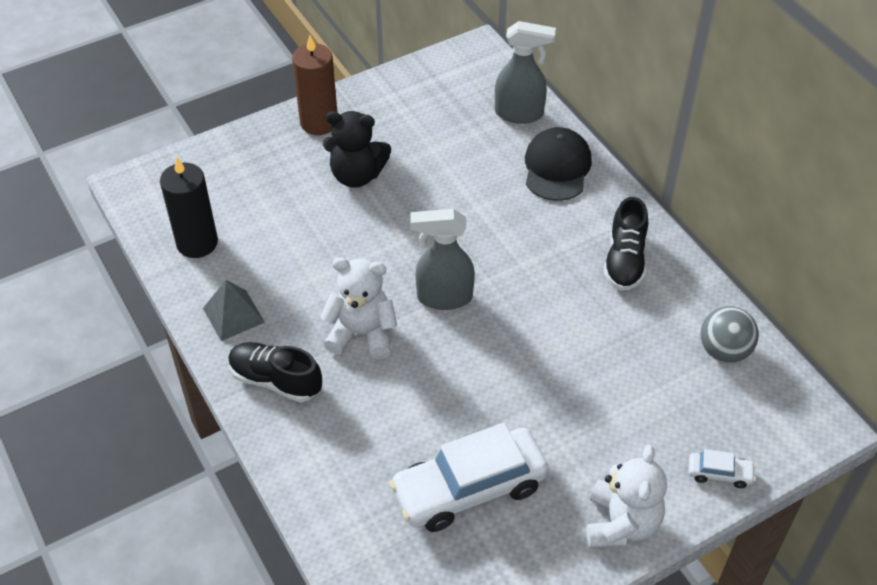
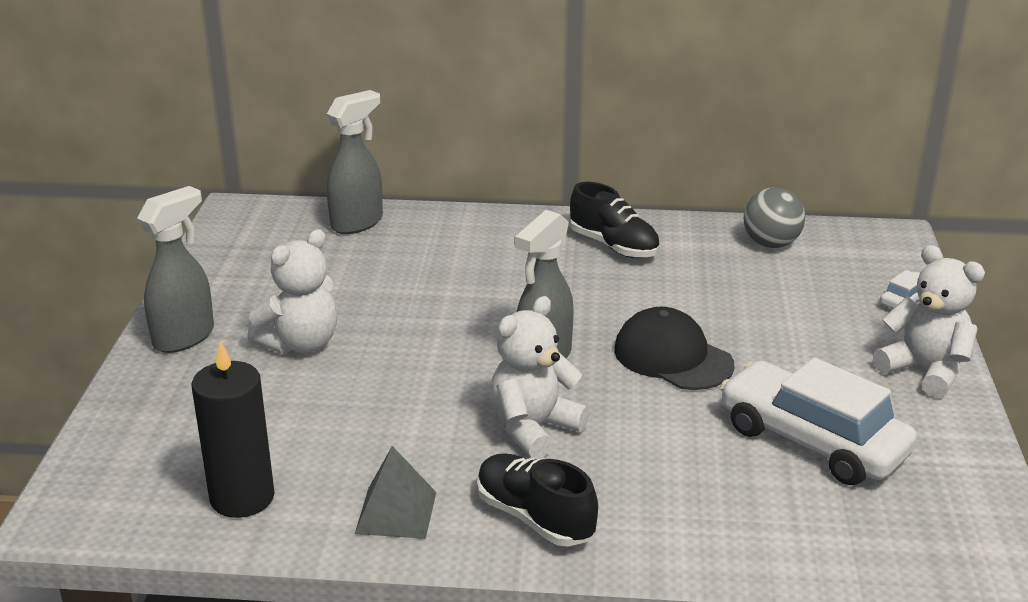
camera: 55 degrees left, 20 degrees down
(275, 380) = (534, 517): black shoe -> black shoe turned 75 degrees clockwise
(319, 122) = (185, 337): brown candle -> grey spray bottle
(356, 175) = (300, 344): black teddy bear -> white teddy bear
(469, 488) = (812, 441): white car -> white car turned 120 degrees clockwise
(557, 167) = (455, 232): black cap -> black cap (673, 357)

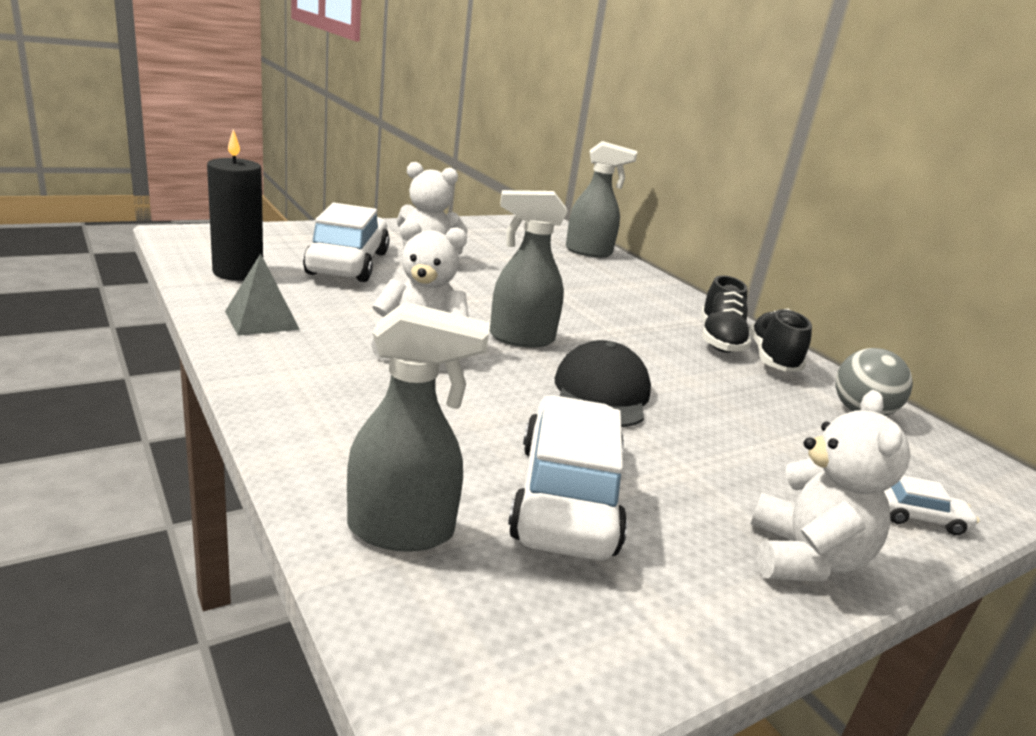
camera: 50 degrees right, 5 degrees down
(185, 337) = (392, 231): grey spray bottle -> grey spray bottle (402, 531)
(270, 405) = (348, 263): none -> white car
(534, 517) = (299, 372): black shoe -> black shoe (772, 358)

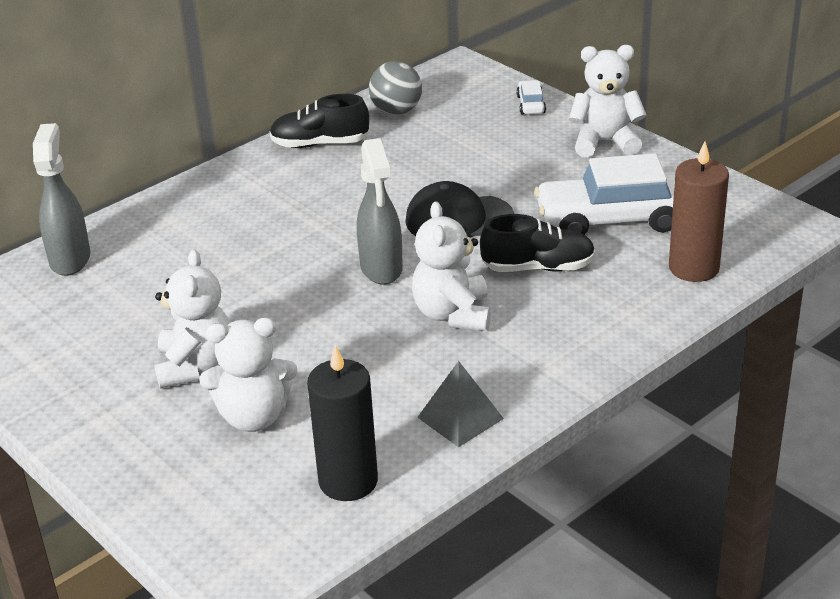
camera: 95 degrees left, 10 degrees up
(348, 263) = (254, 417): white car -> white teddy bear
(402, 531) = (694, 268): grey spray bottle -> brown candle
(719, 340) = (297, 169): black shoe -> black shoe (538, 268)

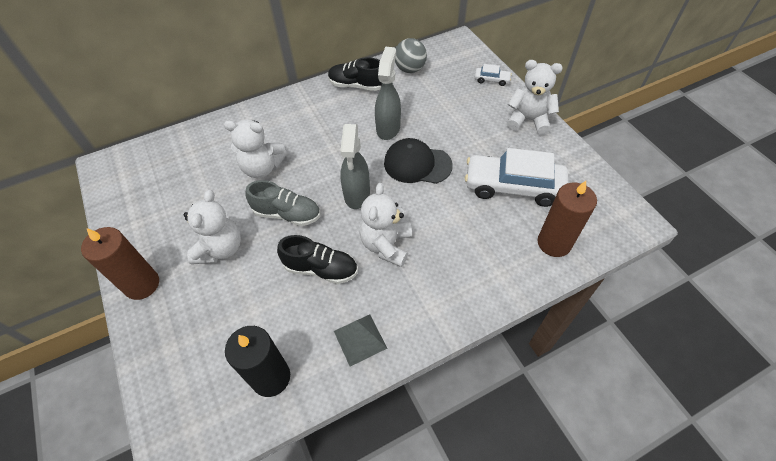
camera: 15 degrees right, 20 degrees up
(70, 259) = (187, 144): grey spray bottle -> grey spray bottle (388, 128)
(90, 428) = (142, 284): none -> brown candle
(254, 417) = (236, 302): white teddy bear -> white teddy bear (262, 168)
(282, 309) = (287, 214): none -> grey shoe
(531, 104) = (491, 80): white car -> white car turned 90 degrees clockwise
(538, 268) = (453, 217): black shoe -> black shoe (321, 269)

